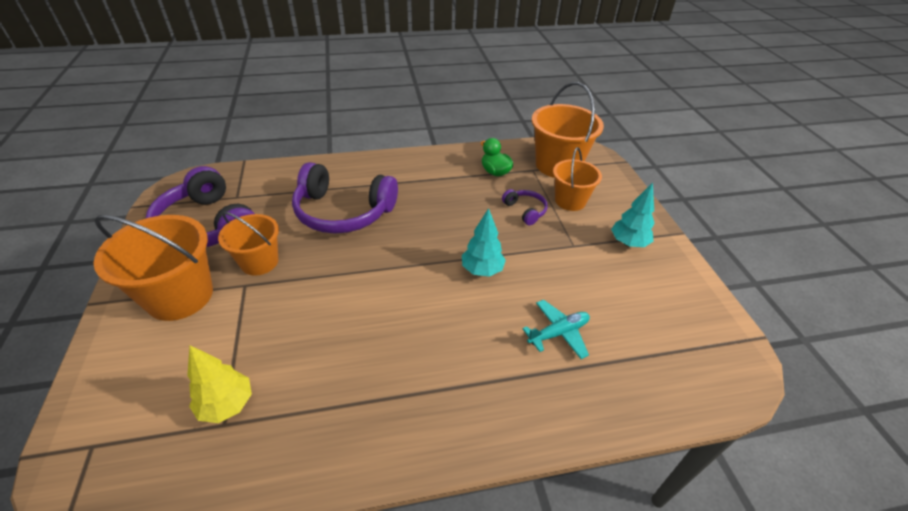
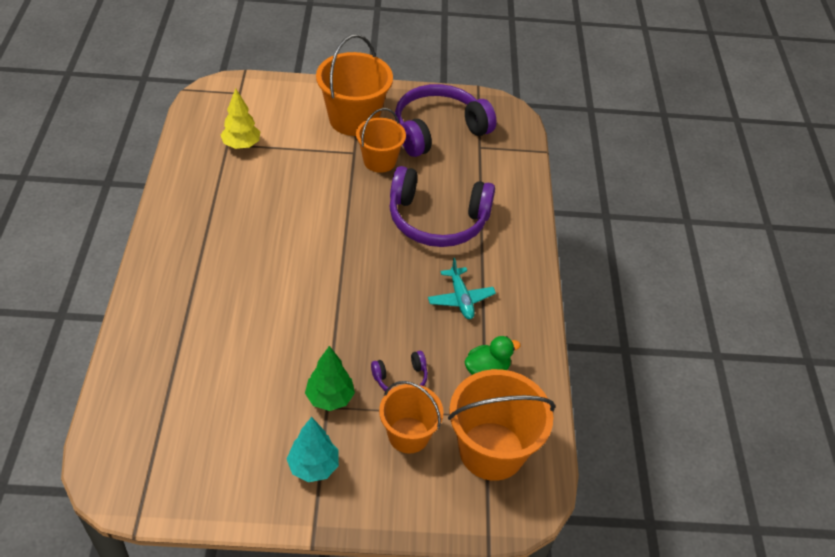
camera: 100 degrees right, 5 degrees up
(343, 212) = (437, 220): purple headphones -> purple headphones turned 105 degrees counterclockwise
(482, 270) = (317, 312): turquoise tree -> none
(558, 333) = (218, 348): turquoise plane -> turquoise plane (460, 298)
(565, 245) = (330, 398): none -> green tree

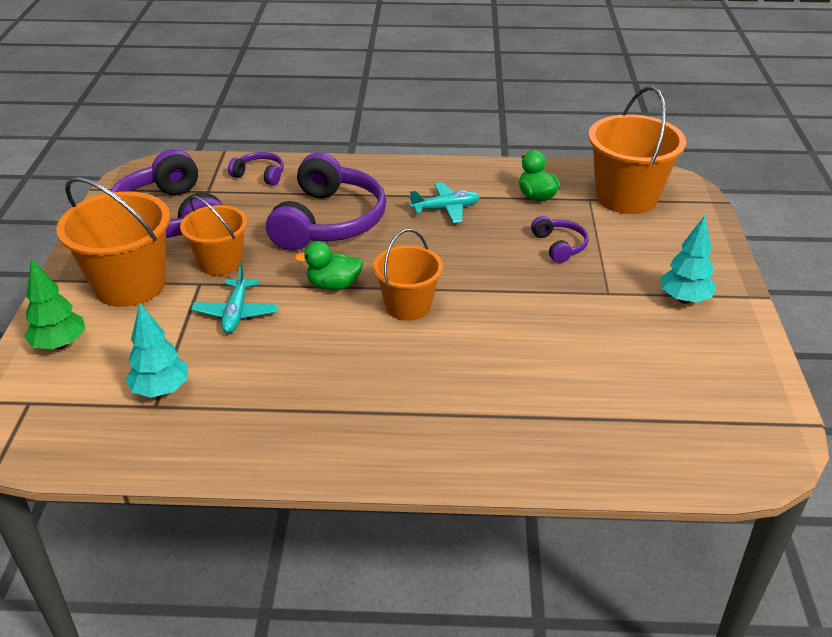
camera: 85 degrees left, 10 degrees down
(241, 145) = (161, 390): yellow tree -> turquoise tree
(317, 173) = (236, 313): none -> turquoise plane
(330, 398) = (596, 291): green tree -> green tree (60, 344)
(347, 224) = (333, 285): none -> green duck
(408, 435) = (625, 241): orange bucket -> orange bucket (408, 306)
(507, 175) = (260, 175): none -> purple headphones

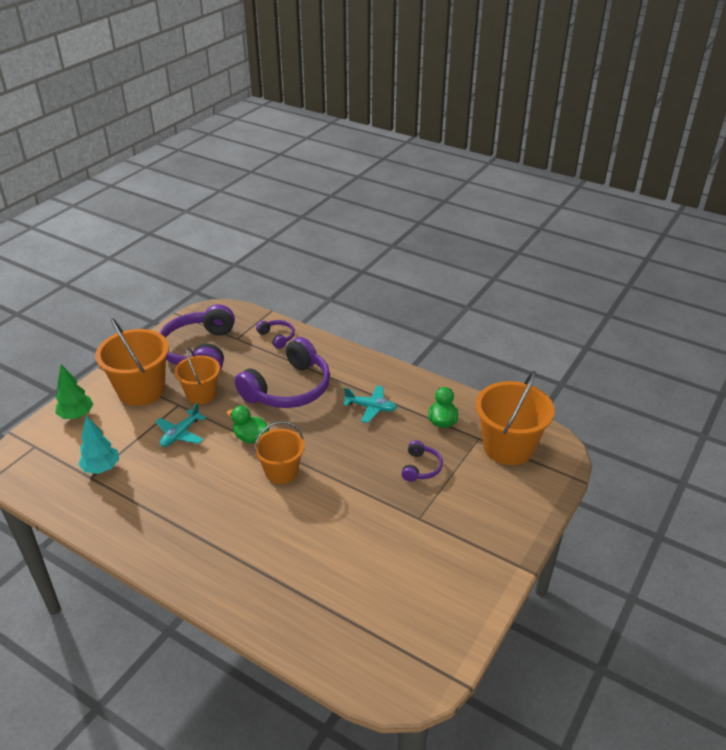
camera: 30 degrees right, 0 degrees up
(684, 299) = (468, 546): turquoise tree -> none

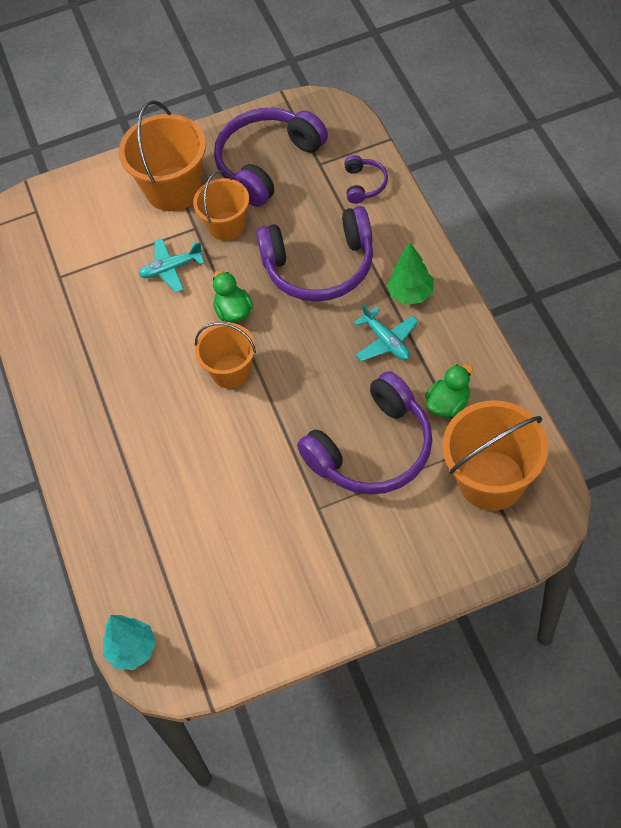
camera: 45 degrees right, 20 degrees up
(76, 415) = (94, 191): green tree -> green tree (410, 294)
(101, 468) = (75, 271): turquoise tree -> turquoise tree (132, 650)
(420, 467) = (372, 449): purple headphones -> purple headphones, size x2.19

